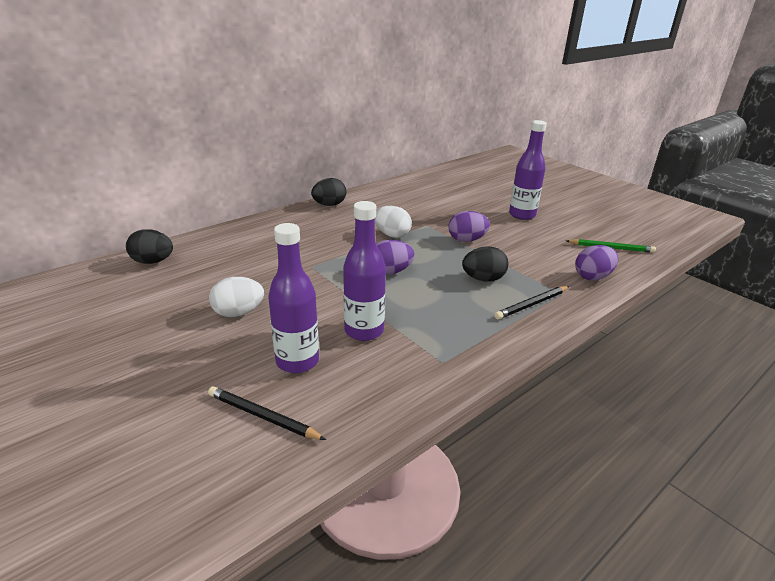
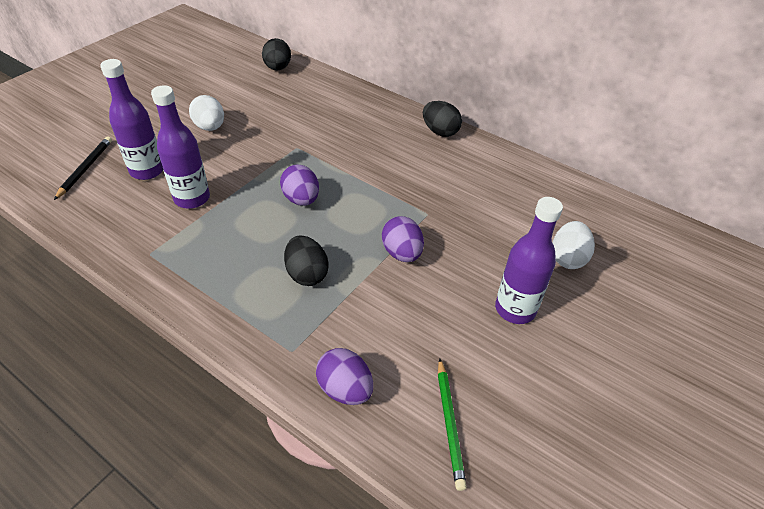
camera: 75 degrees right, 15 degrees up
(392, 235) = (386, 189): white egg -> white egg (567, 258)
(532, 304) = (259, 320): black pencil -> none

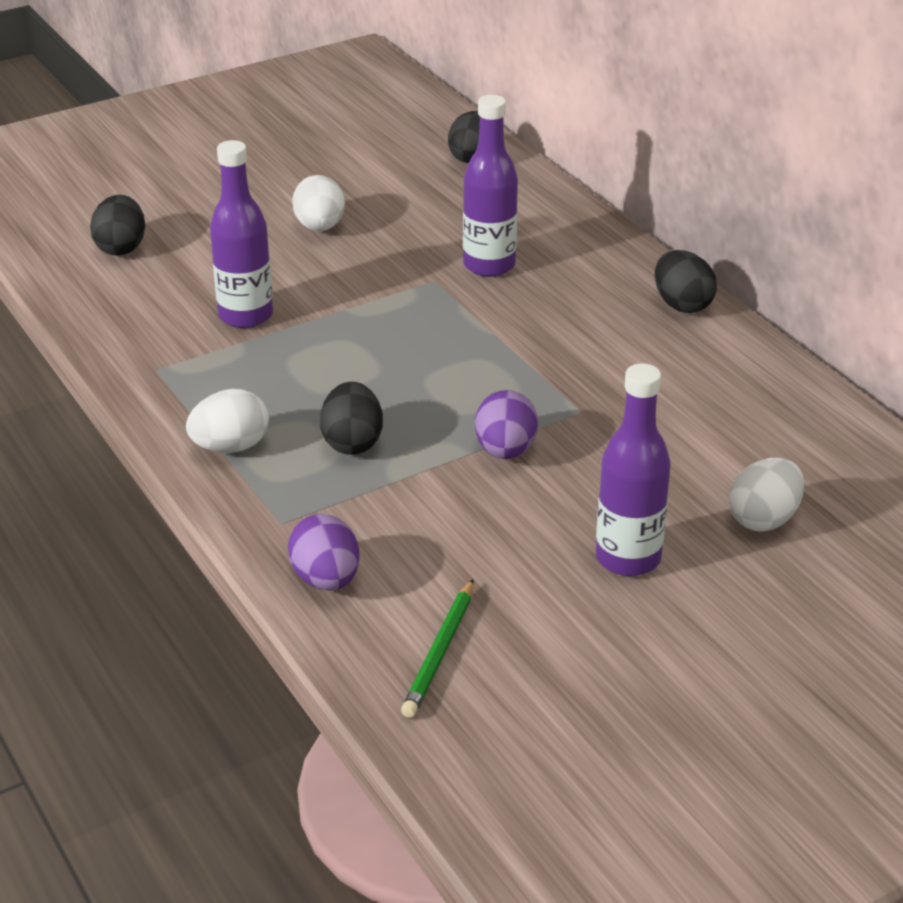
camera: 25 degrees right, 10 degrees down
(85, 169) = (121, 248): black pencil -> black egg
(147, 171) = (202, 267): purple bottle -> purple bottle (489, 265)
(228, 300) = (230, 447): none -> white egg
(301, 199) = (399, 350): purple egg -> none

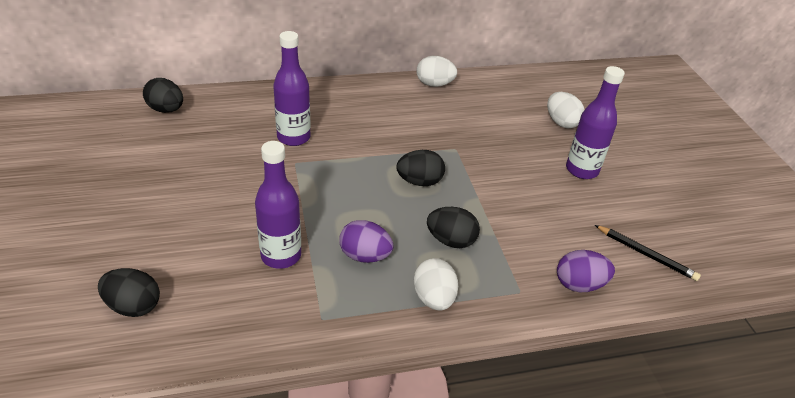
camera: 75 degrees left, 5 degrees up
(320, 227) = (192, 193): white egg -> white egg (434, 84)
(440, 652) = (646, 254): green pencil -> black pencil
(505, 451) = (481, 184): purple egg -> purple egg (365, 256)
(682, 304) = (376, 88): black egg -> black egg (419, 181)

